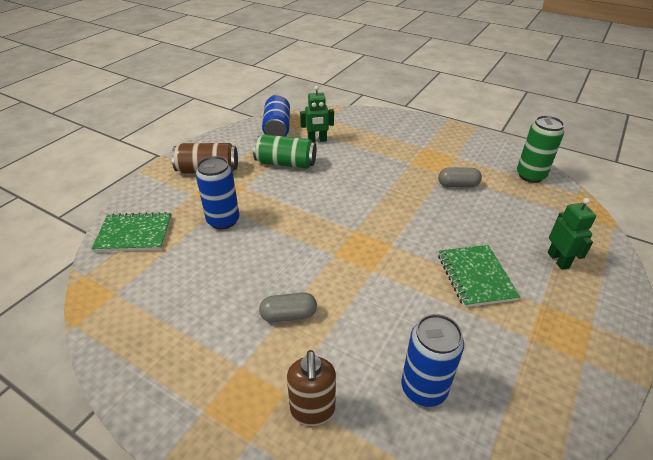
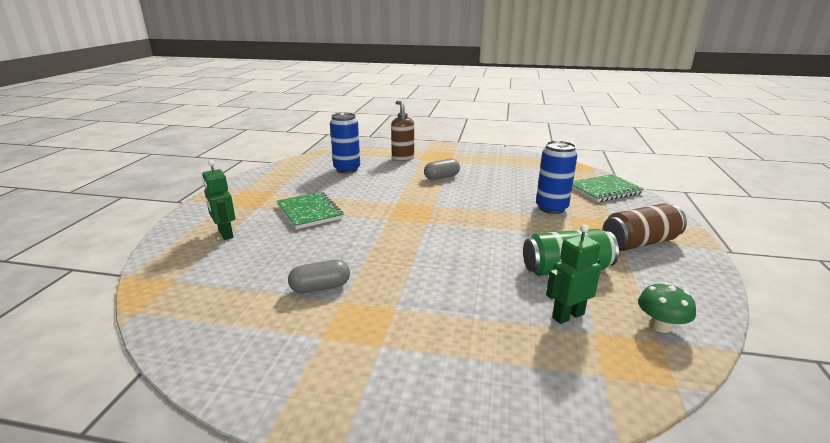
camera: 160 degrees right, 15 degrees down
(277, 128) = (660, 326): blue can -> green mushroom
(530, 175) = (198, 326): green can -> none

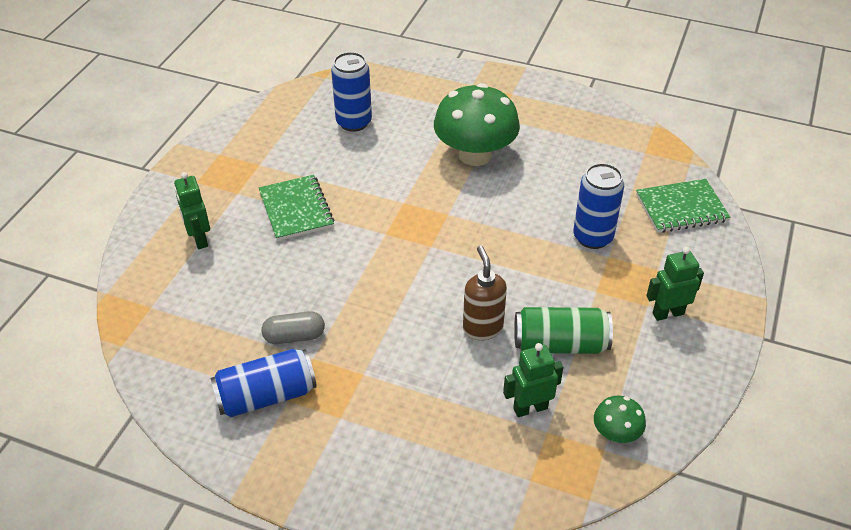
camera: 10 degrees right, 20 degrees up
(297, 336) = (266, 396): none -> blue can
(402, 158) = (434, 102): brown soap dispenser -> brown soap dispenser (482, 328)
(441, 177) = (475, 155): grey capsule -> green mushroom
(639, 242) = (668, 313): brown can -> green robot

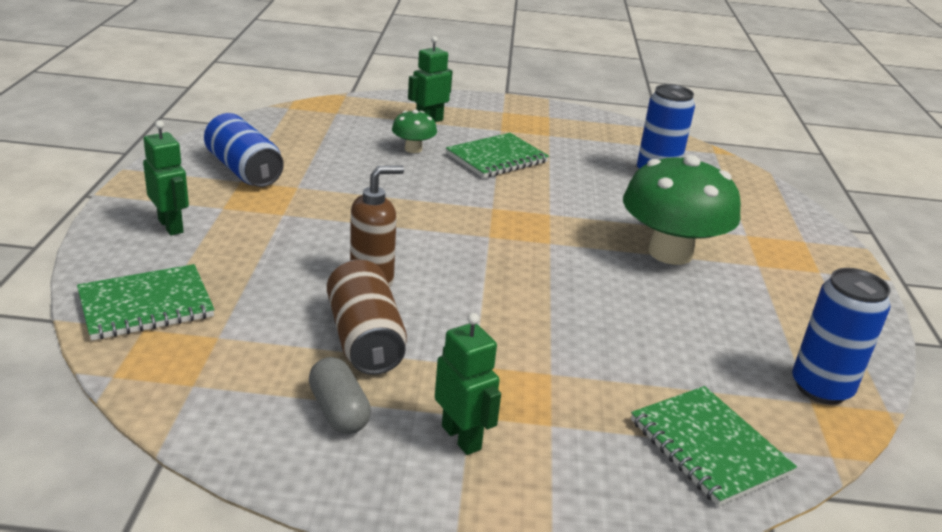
camera: 70 degrees right, 15 degrees down
(294, 336) = (322, 175): grey capsule -> grey capsule (339, 411)
(497, 478) = (146, 305): none -> green notebook
(530, 408) = (253, 321): green robot -> green robot (171, 226)
(560, 344) = (365, 339): green can -> brown can
(593, 237) = (580, 356): blue can -> blue can (821, 388)
(616, 433) = (220, 394): green mushroom -> green mushroom (413, 149)

